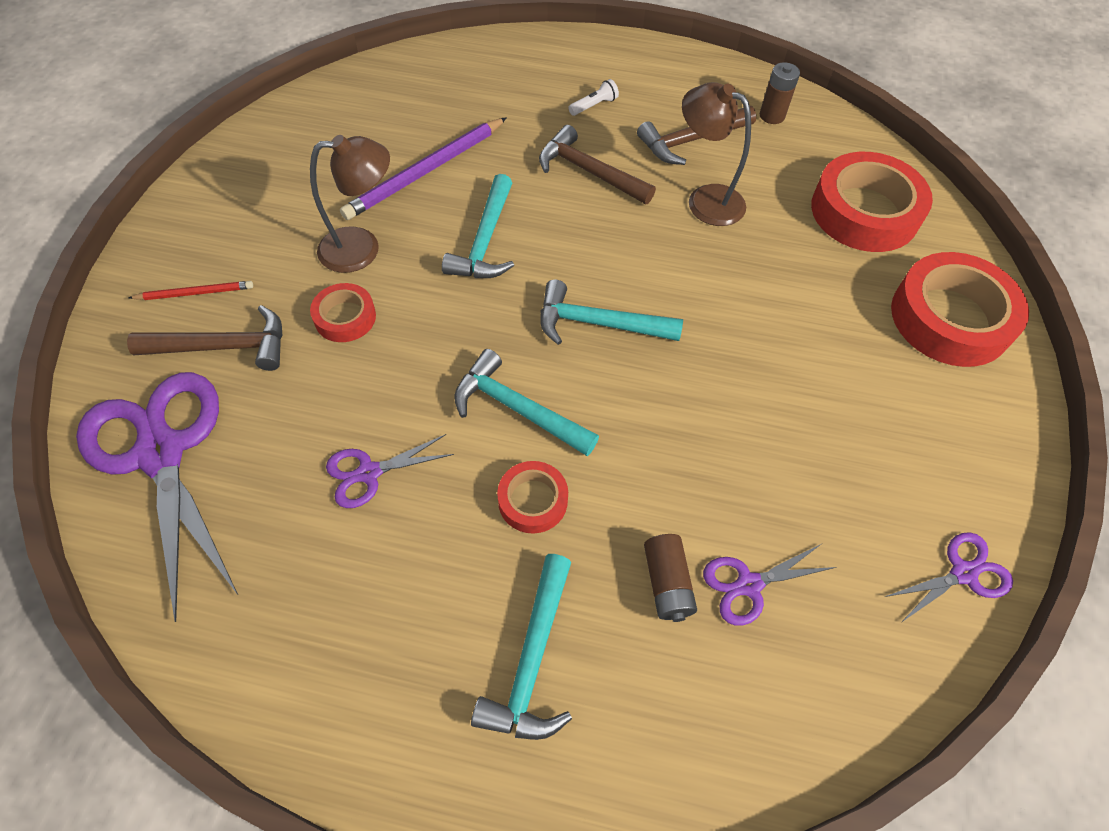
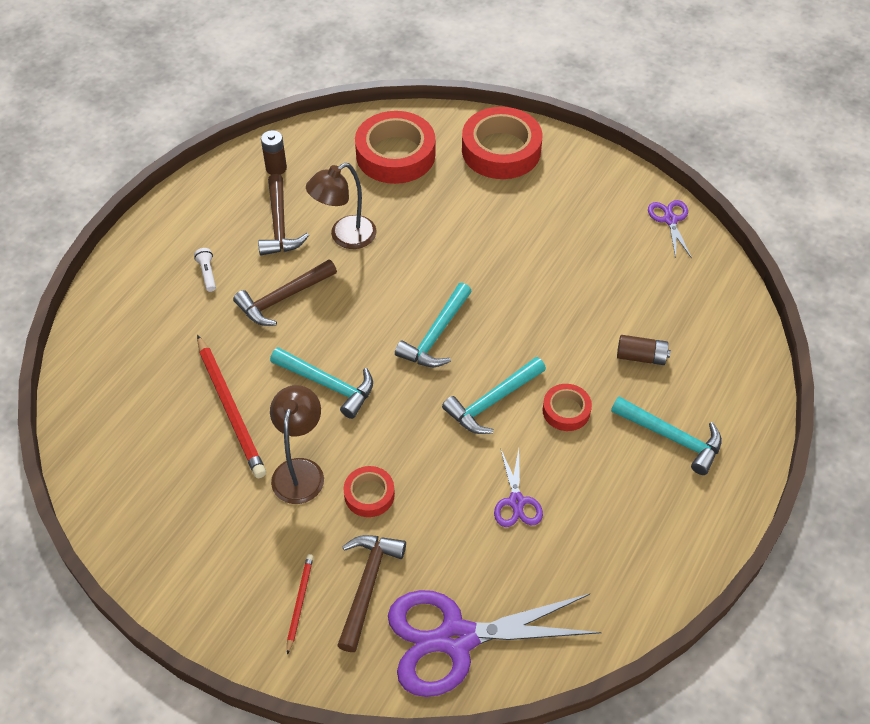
camera: 70 degrees left, 5 degrees down
(425, 172) = (230, 409): purple pencil -> red pencil
(749, 585) = (652, 318): purple scissors -> none

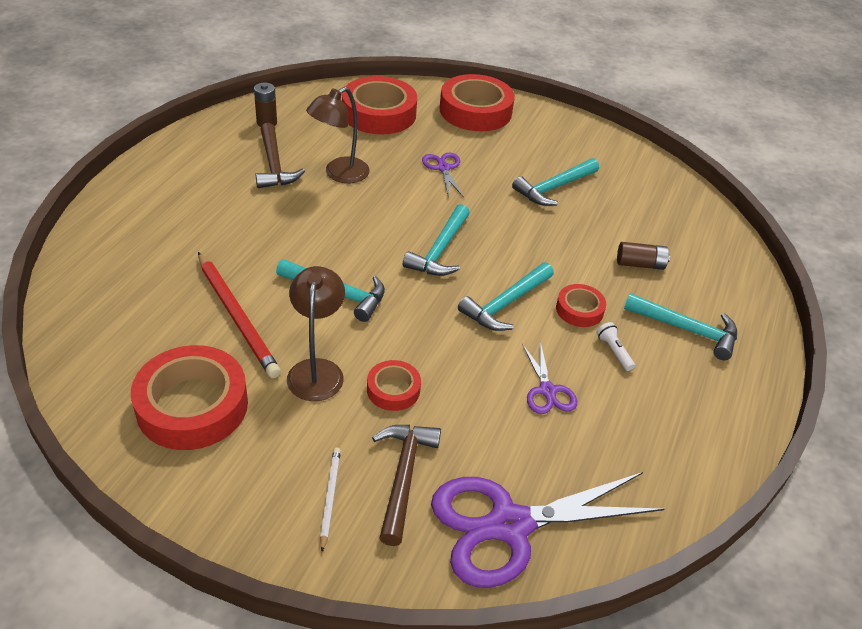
camera: 10 degrees left, 10 degrees down
(185, 503) = (192, 405): none -> red tape
(207, 273) = (205, 203): white flashlight -> white flashlight (614, 351)
(282, 298) = (283, 223): brown hammer -> none
(299, 602) = (330, 497): red pencil -> white pencil
(568, 257) = (553, 188): none -> turquoise hammer
(670, 220) = (639, 160): purple scissors -> purple scissors (443, 168)

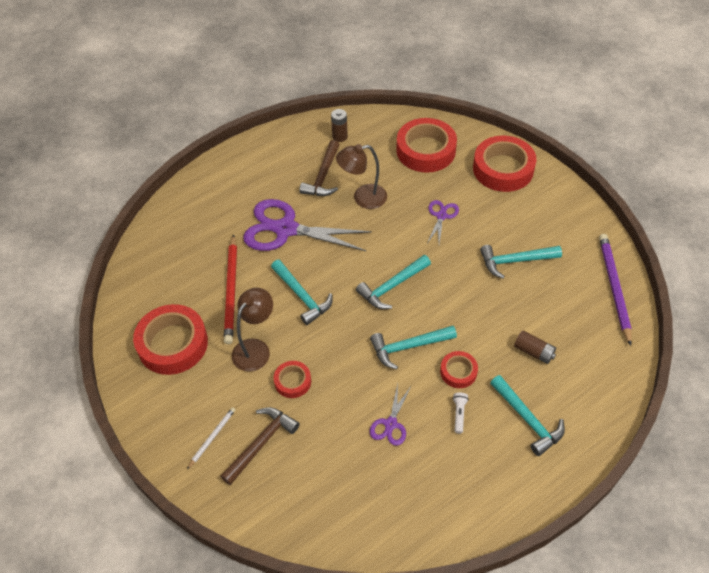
camera: 35 degrees right, 10 degrees up
(509, 525) = (302, 504): purple scissors -> purple scissors (286, 229)
(667, 184) = (614, 288): none -> purple pencil

